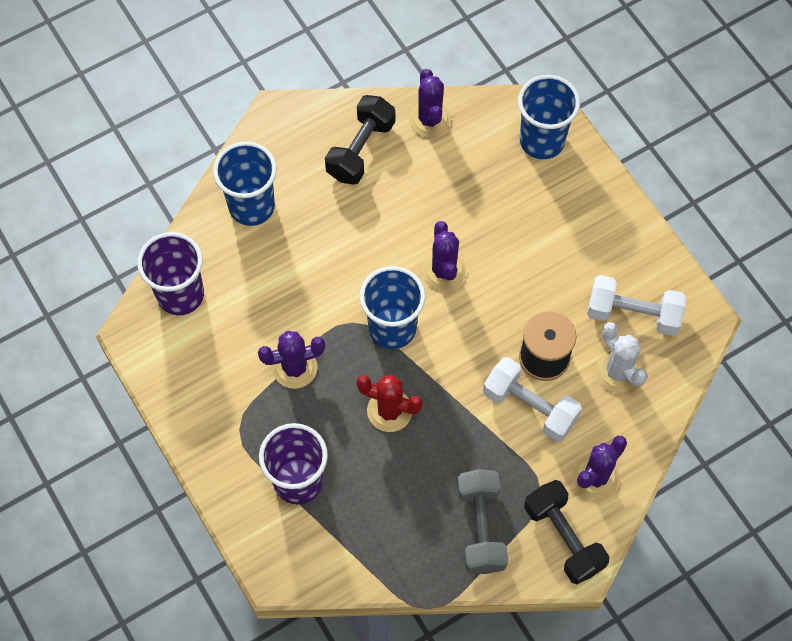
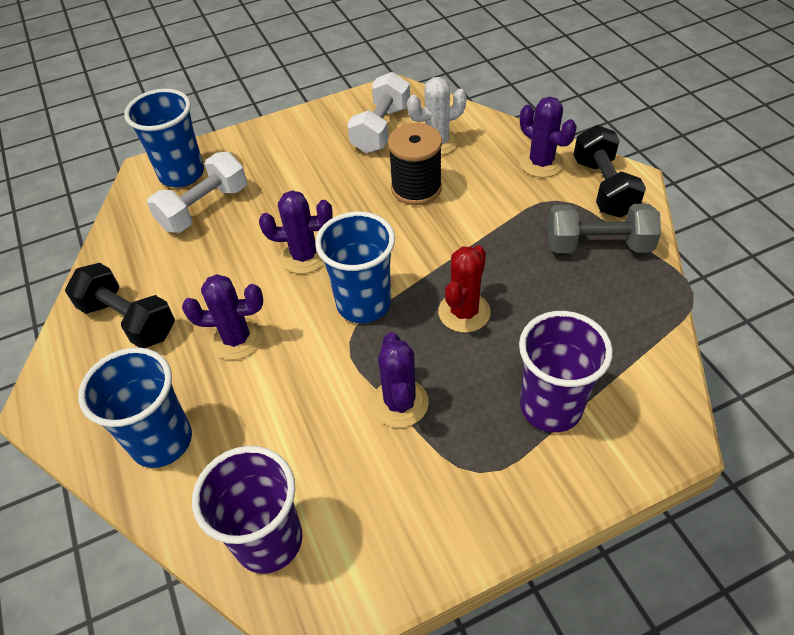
camera: 80 degrees left, 15 degrees down
(430, 119) = (118, 256): purple cactus -> purple cactus (236, 339)
(530, 407) = (467, 201): white dumbbell -> white dumbbell (204, 208)
(563, 537) = (603, 188): black dumbbell -> black dumbbell turned 75 degrees counterclockwise

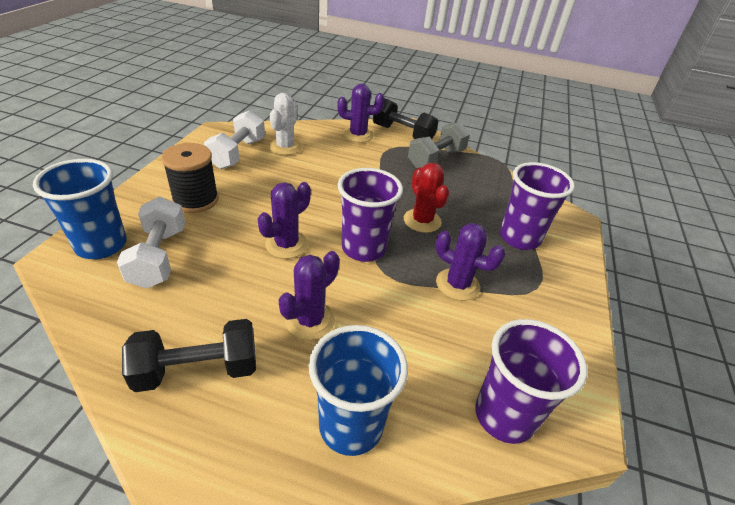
camera: 55 degrees left, 10 degrees down
(363, 304) = (363, 248): blue cup -> purple cup
(381, 129) = (238, 153): white dumbbell -> white dumbbell turned 45 degrees clockwise
(416, 188) = (306, 174): black spool -> black spool (196, 200)

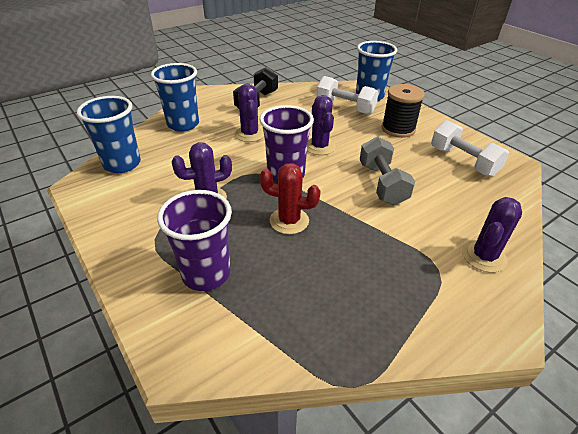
camera: 130 degrees right, 0 degrees up
(285, 147) = (468, 191): white cactus -> none
(402, 134) = (476, 306): black dumbbell -> none
(436, 159) = (391, 302): grey dumbbell -> grey dumbbell (382, 184)
(504, 416) = (122, 164): purple cup -> blue cup

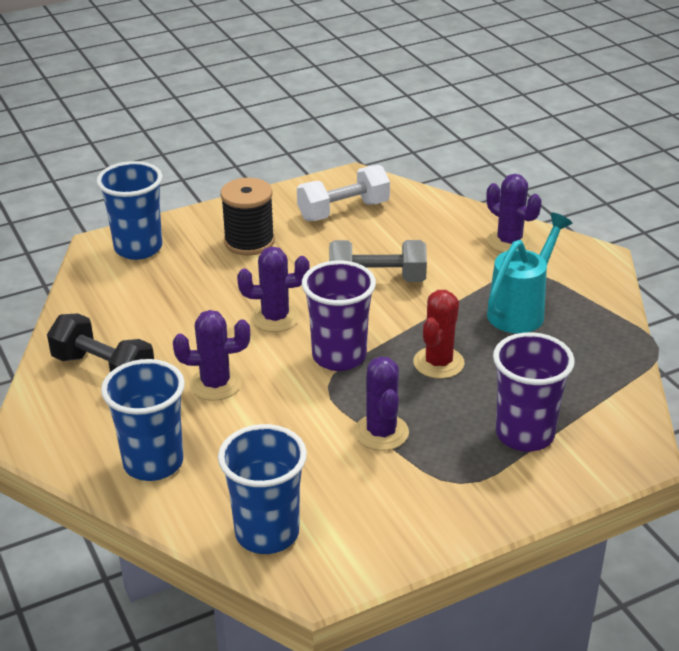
camera: 80 degrees left, 5 degrees down
(345, 108) = (166, 277): white dumbbell -> none
(377, 267) = (521, 310): none -> turquoise watering can

